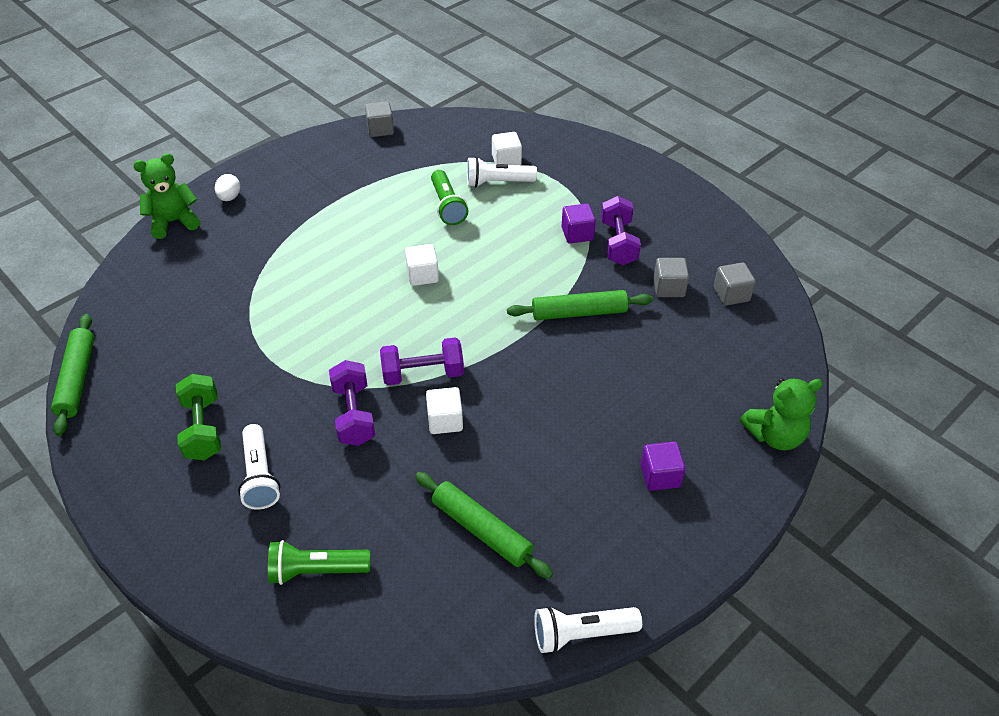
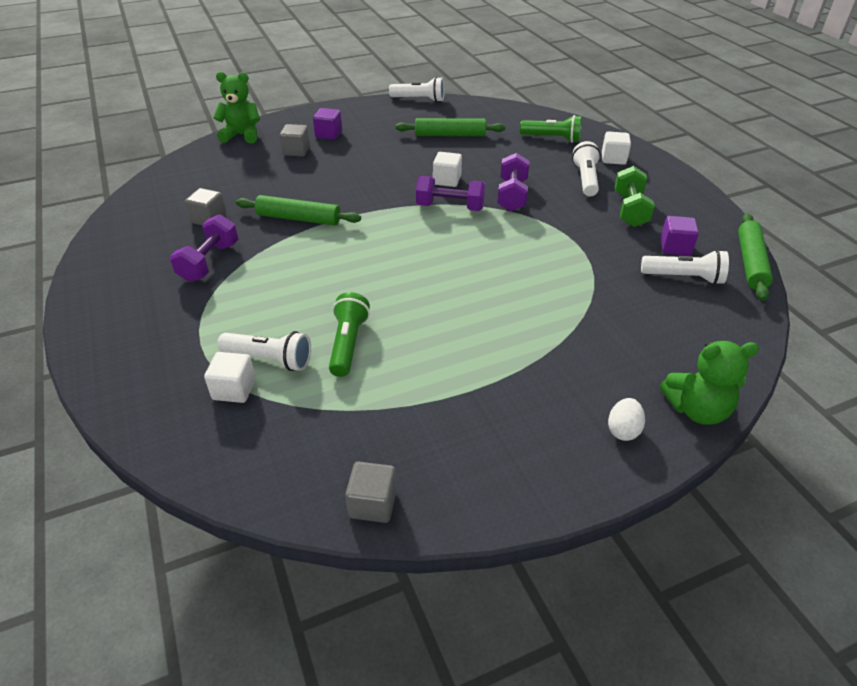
camera: 160 degrees left, 5 degrees down
(156, 340) = (684, 277): none -> white flashlight
(422, 275) = (414, 277): white cube -> white cube (613, 159)
(481, 530) = (450, 135): green rolling pin -> green rolling pin turned 60 degrees counterclockwise
(577, 234) = (238, 279): purple cube -> purple cube (675, 247)
(731, 294) = (167, 204): grey cube -> grey cube (296, 151)

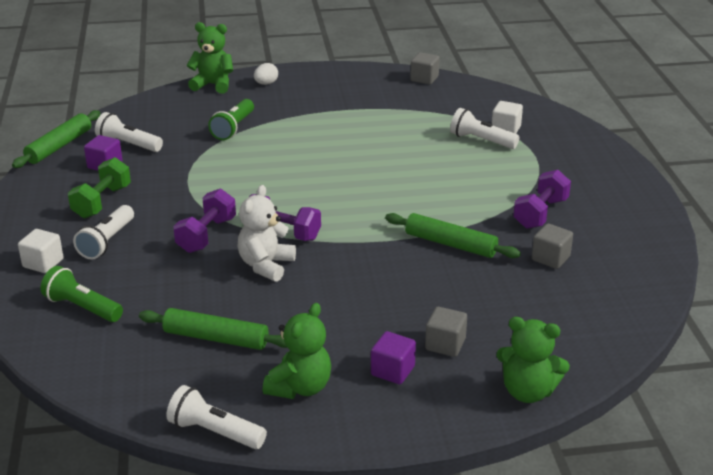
camera: 165 degrees left, 10 degrees down
(348, 343) = (422, 141): green flashlight -> green flashlight (233, 128)
(383, 120) = (300, 387): none -> green teddy bear
(447, 180) = (266, 265): white cube -> white teddy bear

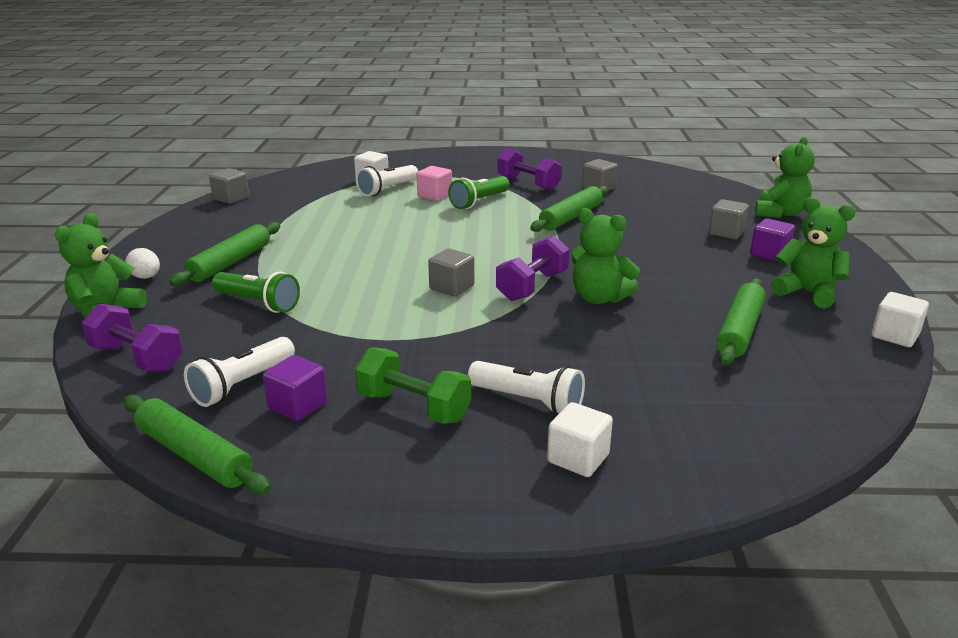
camera: 80 degrees left, 5 degrees down
(82, 307) = (691, 419): green flashlight -> green flashlight (479, 202)
(206, 235) = (528, 329): purple dumbbell -> purple dumbbell (137, 358)
(214, 432) = (895, 336): white flashlight -> white cube
(266, 265) = (599, 298): white teddy bear -> green teddy bear
(273, 196) = (451, 287): none -> grey cube
(297, 105) = (231, 262): none -> green rolling pin
(476, 165) = (434, 195): none -> pink cube

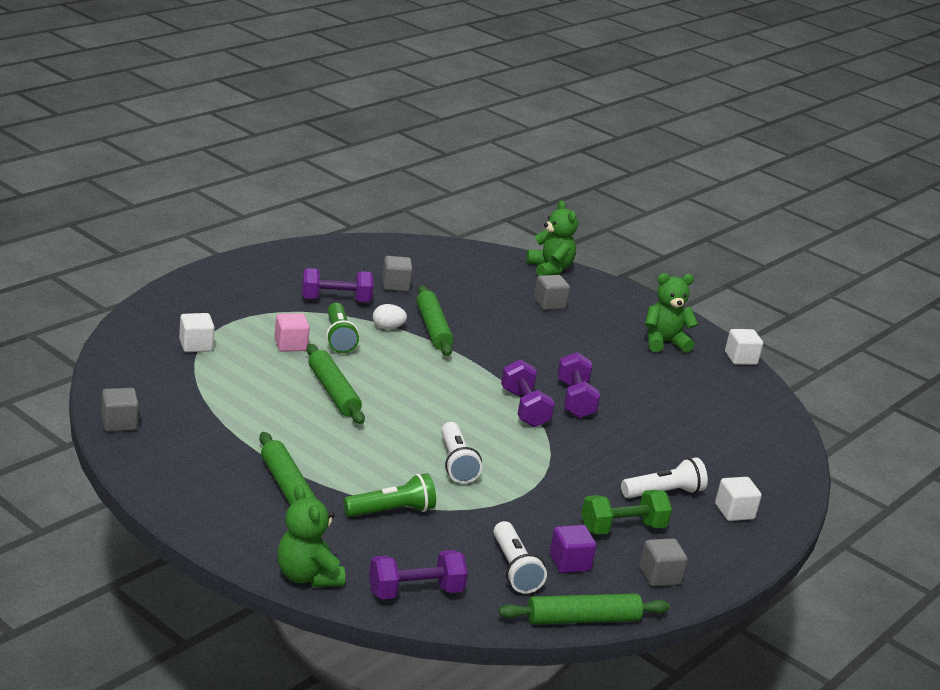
camera: 55 degrees left, 0 degrees up
(146, 277) = (257, 534): white egg -> white egg (387, 328)
(387, 189) = (236, 353): white flashlight -> white flashlight (456, 463)
(451, 287) = (481, 433): grey cube -> grey cube (659, 576)
(599, 298) = (575, 400): green teddy bear -> purple dumbbell
(740, 330) = (676, 390): green rolling pin -> green rolling pin (333, 392)
(769, 254) = (601, 315): purple cube -> none

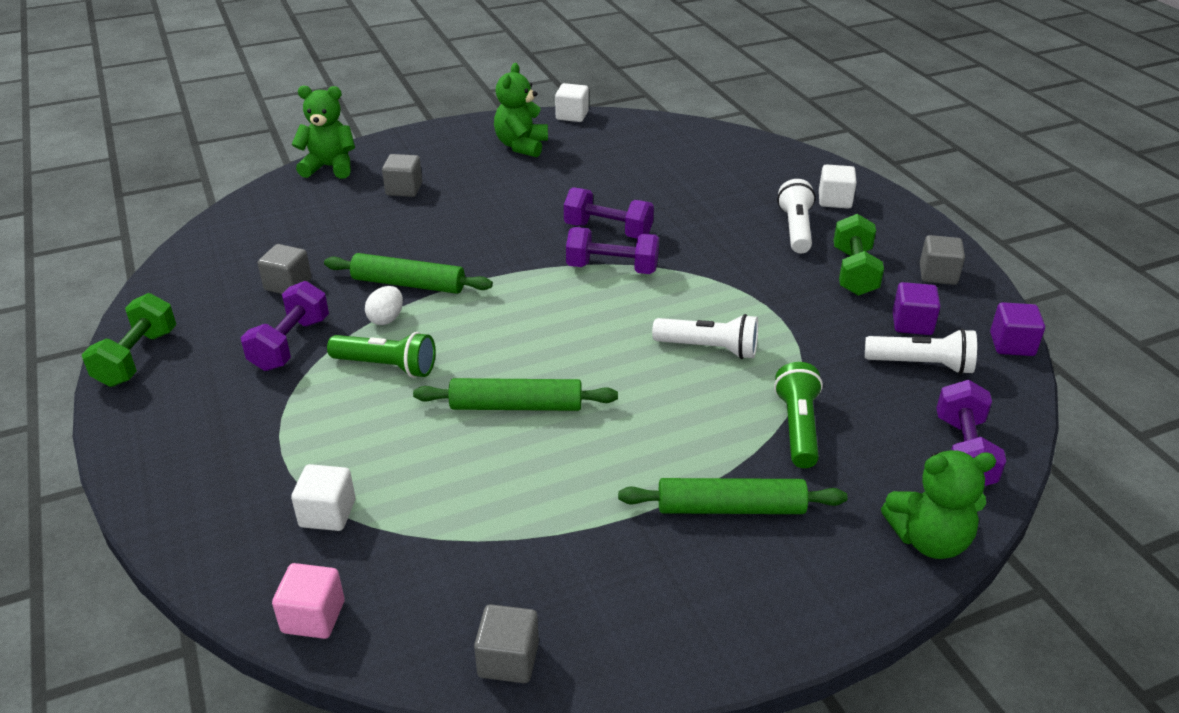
camera: 60 degrees left, 10 degrees up
(285, 255) = (137, 358): none -> green dumbbell
(290, 345) = (380, 415): pink cube -> pink cube (313, 617)
(582, 619) = (1012, 344): green rolling pin -> purple cube

